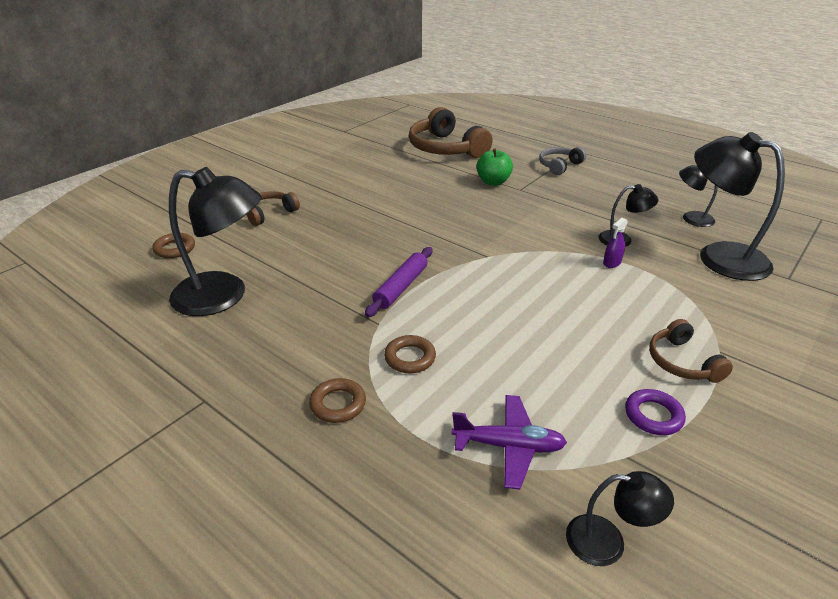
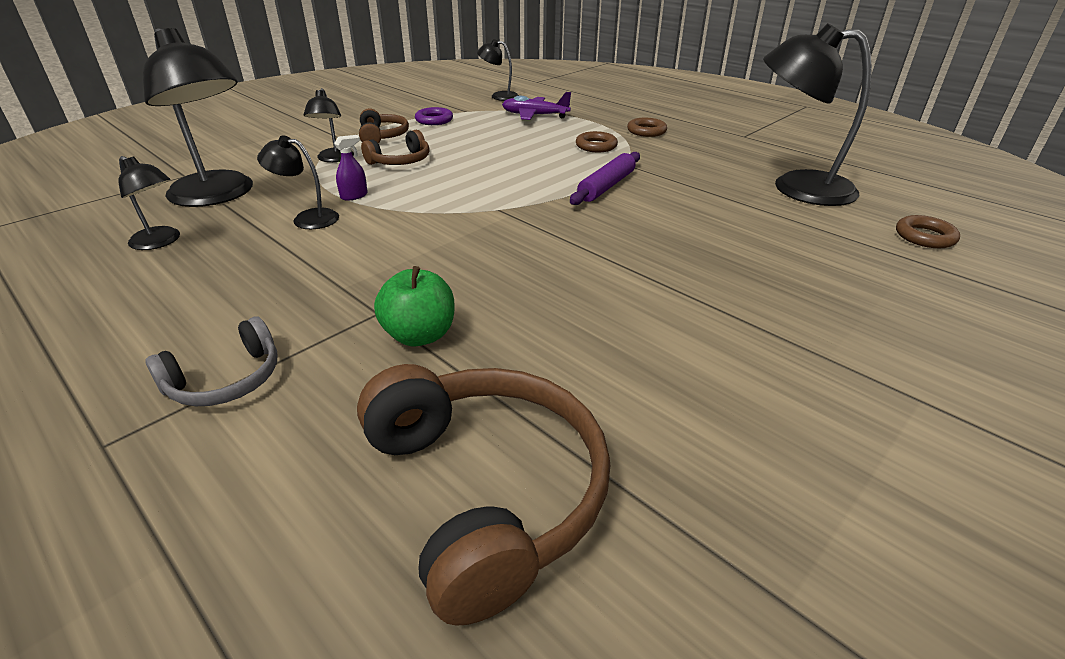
camera: 175 degrees left, 0 degrees up
(269, 213) = (842, 285): brown headphones -> brown headphones (400, 161)
(686, 311) = (334, 159): none -> black lamp

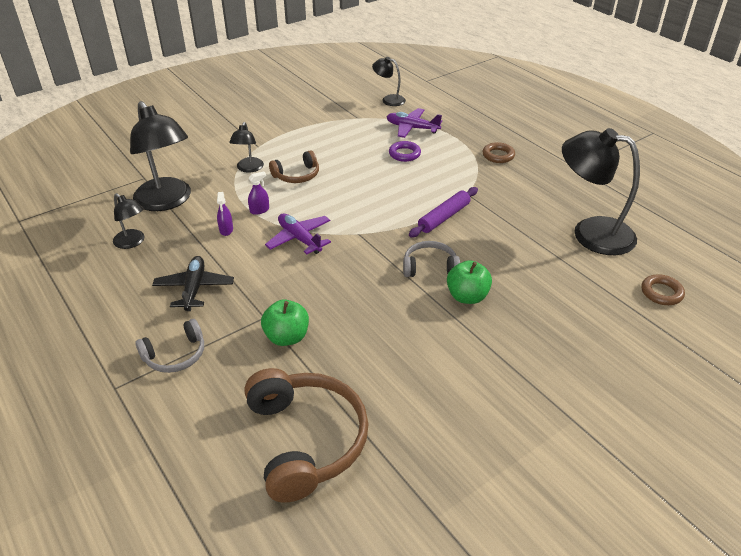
camera: 10 degrees right, 5 degrees up
(260, 287) = (194, 288): none -> black plane
(307, 218) = (226, 230): black lamp -> purple spray bottle
(382, 136) = (287, 145): brown headphones -> none
(416, 220) = (299, 239): none -> purple plane
(434, 120) = (330, 128): purple ring -> purple ring (404, 154)
(596, 146) = (450, 170): brown ring -> none
(609, 235) = (430, 267): none -> grey headphones
(675, 262) = (467, 296): none -> green apple

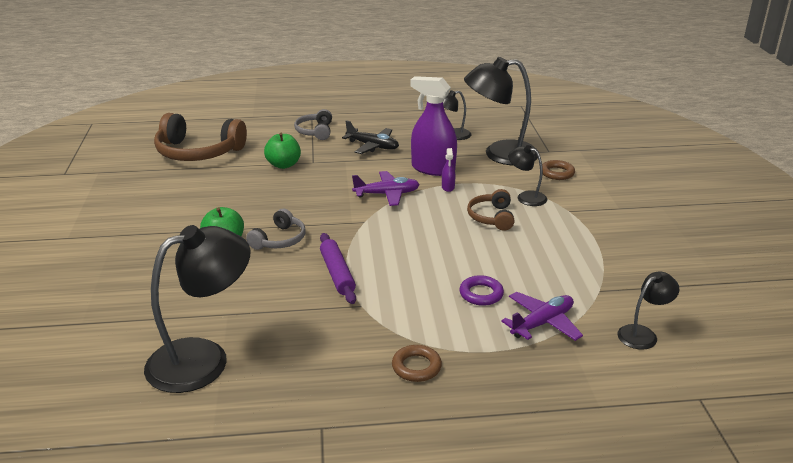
camera: 120 degrees right, 10 degrees down
(226, 230) = (433, 169): purple spray bottle -> purple spray bottle, size x2.36
(661, 293) = (77, 353): brown ring -> brown ring (557, 173)

